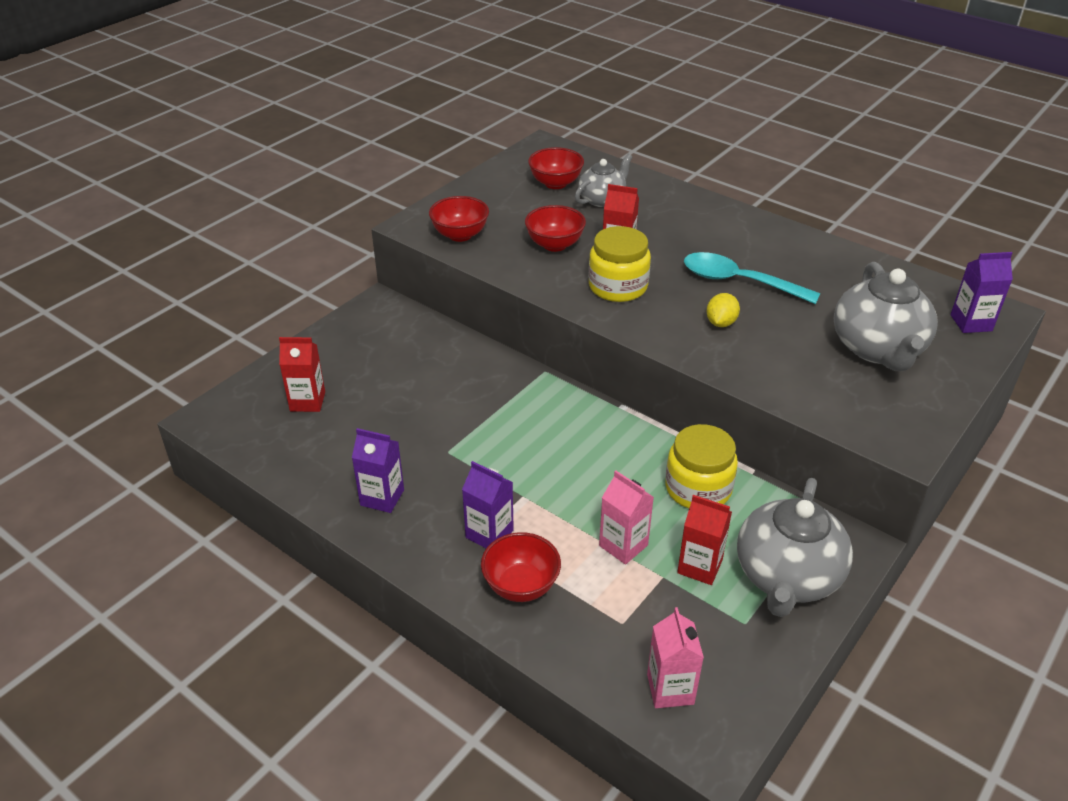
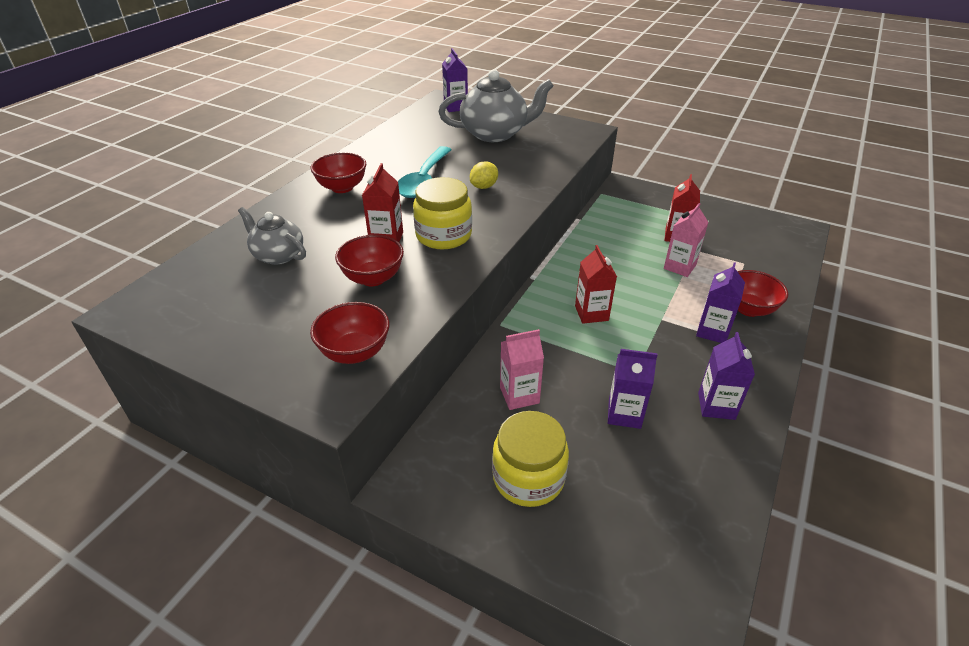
camera: 100 degrees left, 0 degrees up
(307, 401) = (615, 510): red carton -> red carton (591, 313)
(398, 430) = (624, 414): none -> purple carton
(555, 183) = (235, 290): red bowl -> red bowl (342, 187)
(670, 689) = (776, 243): pink carton -> pink carton (519, 395)
(698, 488) = (607, 239): yellow jar -> yellow jar (528, 477)
(721, 323) = (484, 187): yellow lemon -> yellow lemon turned 60 degrees counterclockwise
(787, 577) = (663, 207): grey teapot -> none

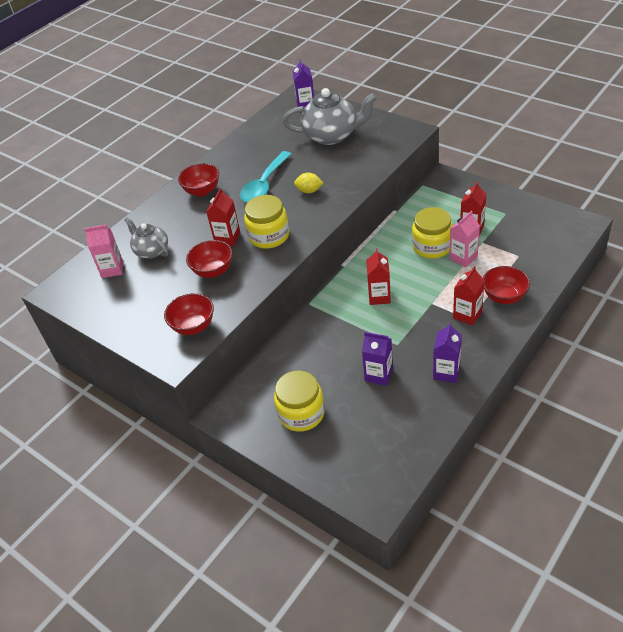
camera: 15 degrees right, 5 degrees up
(484, 187) = (309, 191): yellow lemon -> yellow lemon turned 45 degrees clockwise
(519, 395) = (309, 358): pink carton -> pink carton (112, 269)
(637, 255) = (432, 246): none -> yellow jar
(712, 331) = (467, 315): purple carton -> red carton

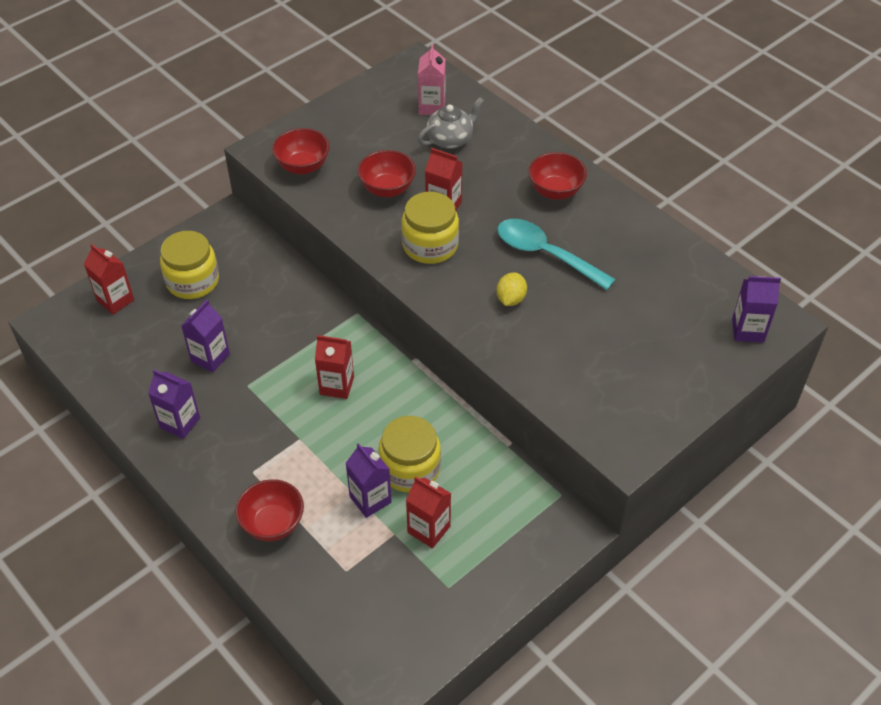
camera: 95 degrees right, 5 degrees up
(331, 136) = (645, 347): grey teapot -> none
(463, 258) = (370, 499): pink carton -> purple carton
(467, 315) = (260, 471): red carton -> red carton (115, 300)

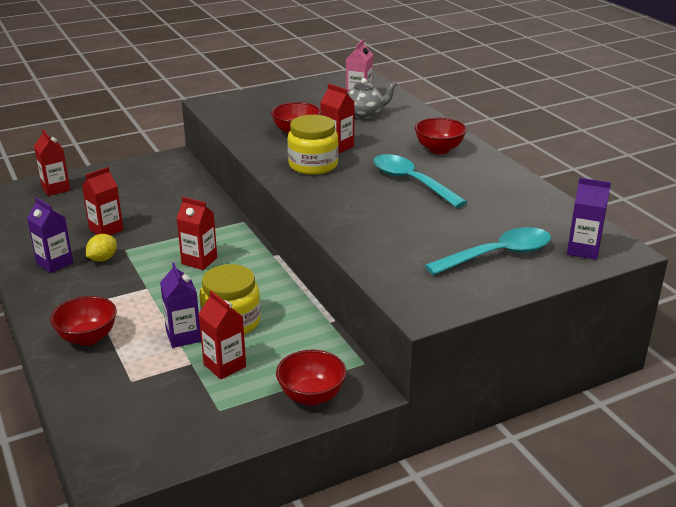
camera: 15 degrees right, 20 degrees down
(193, 281) = (122, 186): yellow jar -> none
(210, 357) = (106, 230): purple carton -> red carton
(303, 166) = (236, 114): red bowl -> red bowl (311, 396)
(511, 299) = (365, 202): yellow lemon -> yellow lemon (103, 259)
(670, 355) = (498, 255): none -> turquoise spoon

